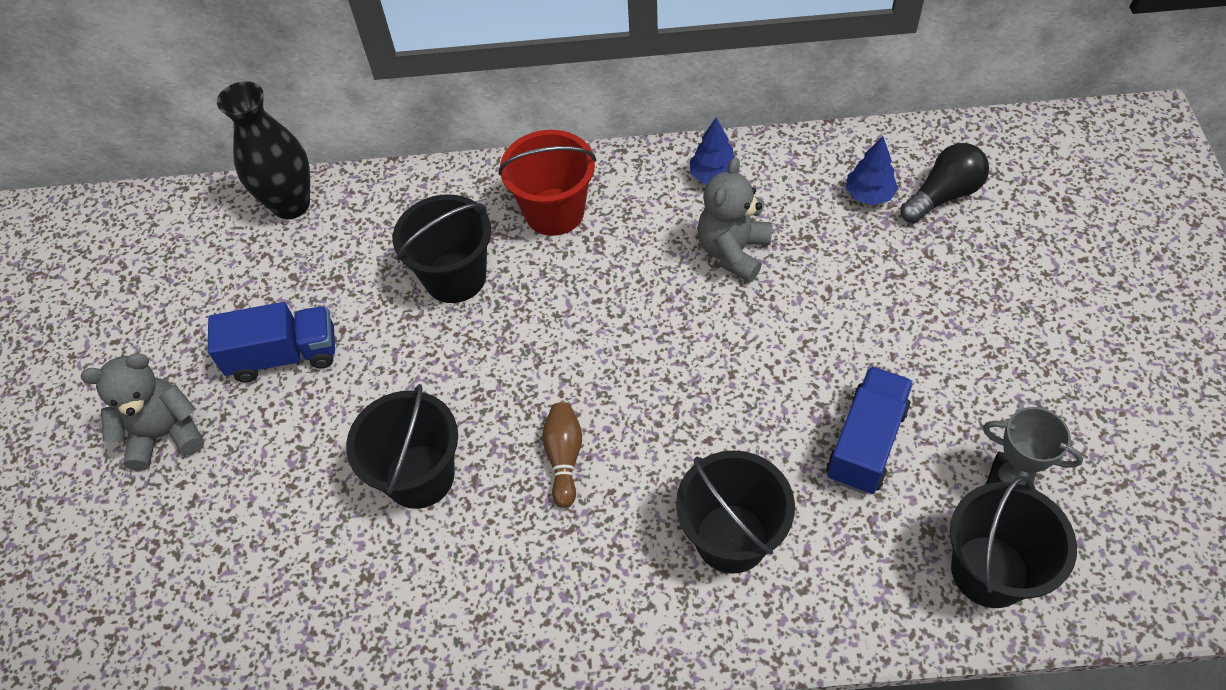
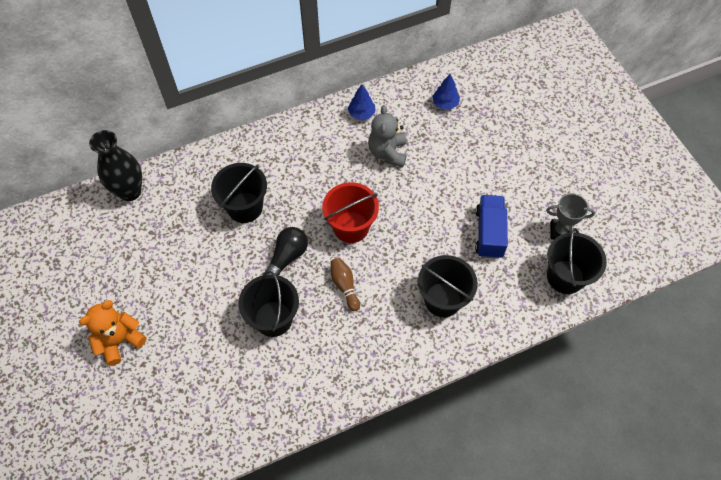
camera: 25 degrees left, 5 degrees up
(165, 434) = (120, 340): grey teddy bear -> orange teddy bear
(284, 355) = (168, 278): blue truck -> none
(554, 212) = (284, 156): red bucket -> red bucket (351, 227)
(943, 195) = (481, 94): black light bulb -> black light bulb (287, 257)

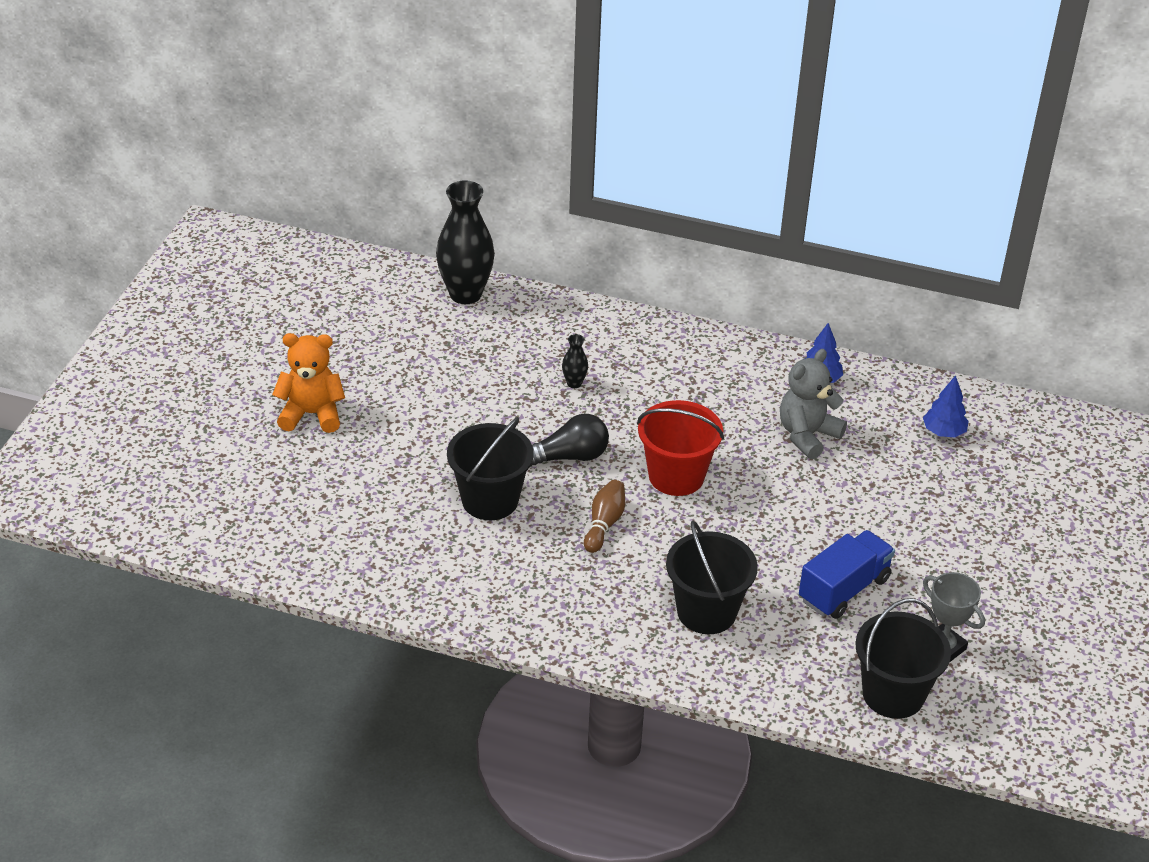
camera: 40 degrees right, 20 degrees down
(245, 207) = (574, 383): black bucket -> black vase

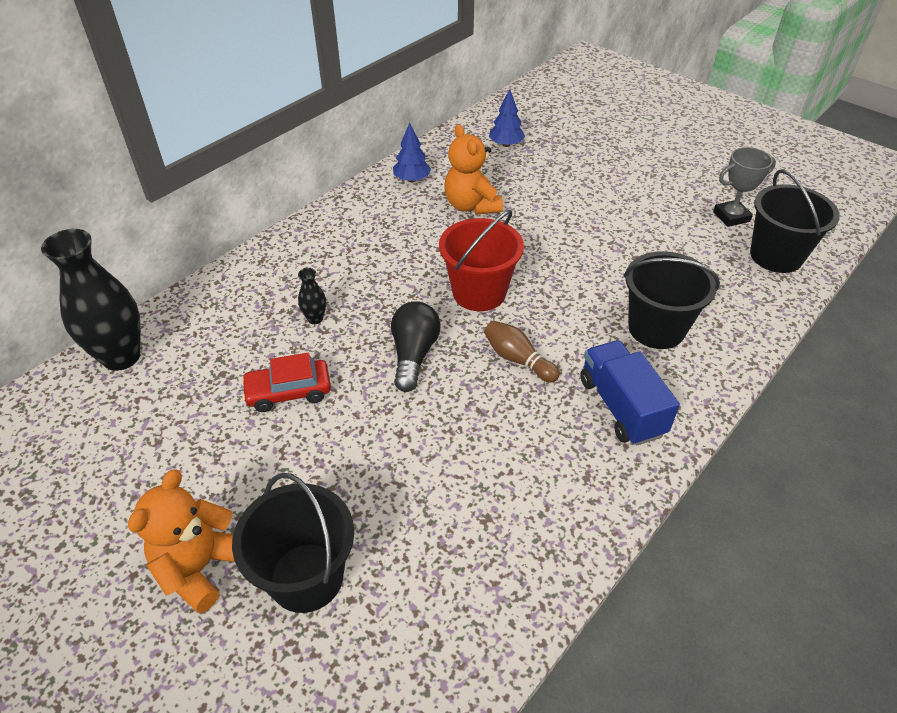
camera: 65 degrees left, 5 degrees up
(484, 398) = (289, 392): none -> red car
(490, 500) = (442, 436): black bucket -> black bucket (306, 577)
(807, 435) = (471, 206): grey teddy bear -> orange teddy bear
(844, 589) = (654, 243): blue truck -> blue truck (621, 407)

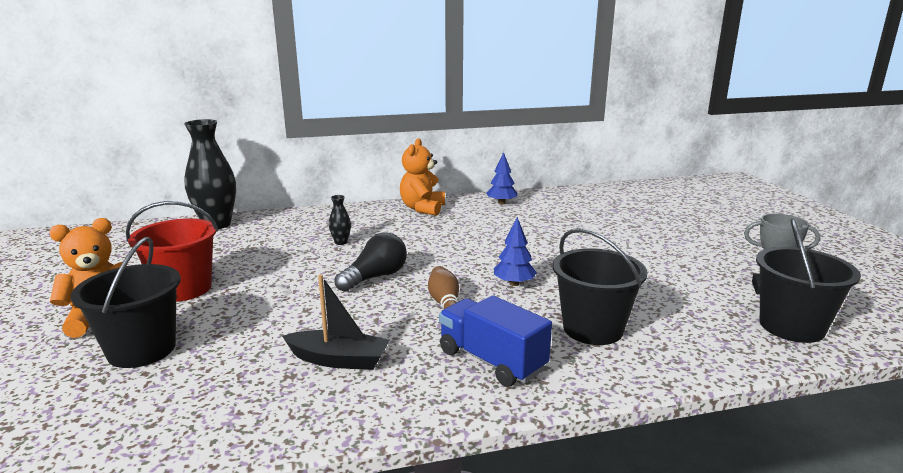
camera: 35 degrees right, 25 degrees down
(289, 392) = (274, 267): red car -> none
(471, 206) = (527, 224): orange teddy bear -> orange teddy bear (422, 208)
(479, 292) = (468, 264): red bucket -> red bucket (183, 289)
(505, 477) = (339, 360): none -> black boat
(506, 144) = (599, 204): blue tree -> blue tree (514, 283)
(621, 407) = (491, 360): blue truck -> blue truck turned 60 degrees counterclockwise

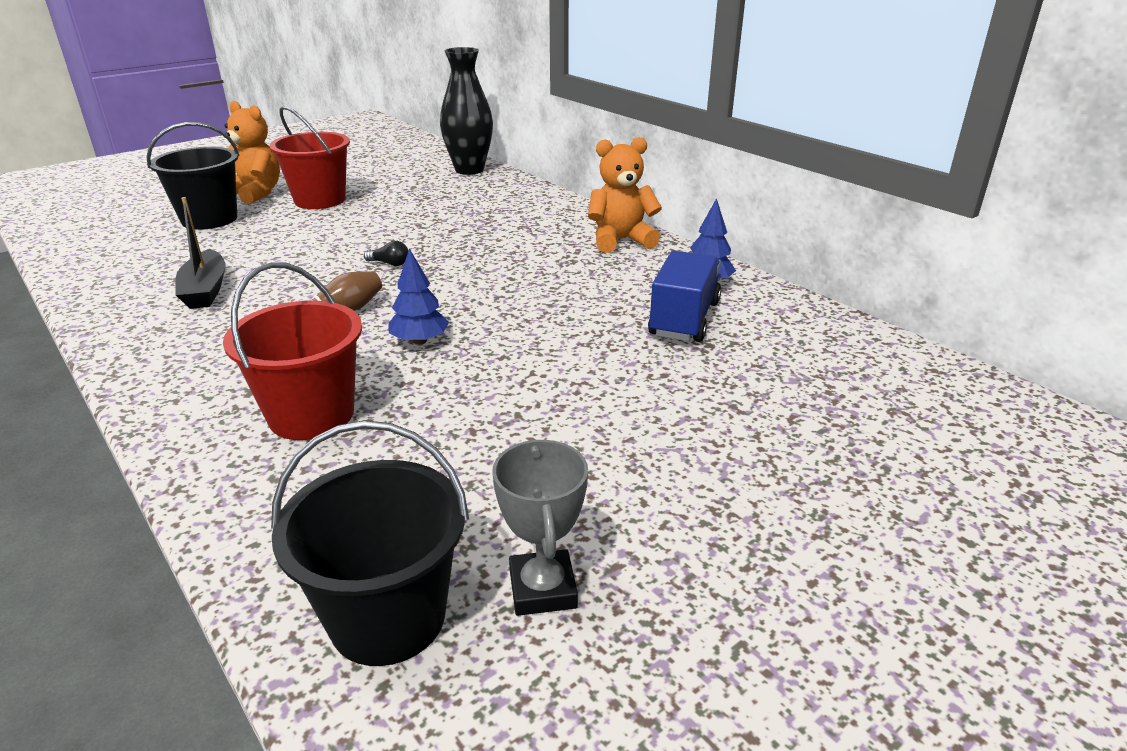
camera: 65 degrees right, 10 degrees up
(341, 242) = (470, 227): black vase -> none
(375, 277) = (389, 264): black light bulb -> black light bulb, size x0.49
(491, 360) = (216, 362): blue truck -> blue truck (684, 319)
(592, 329) = (311, 415): black bucket -> red bucket

